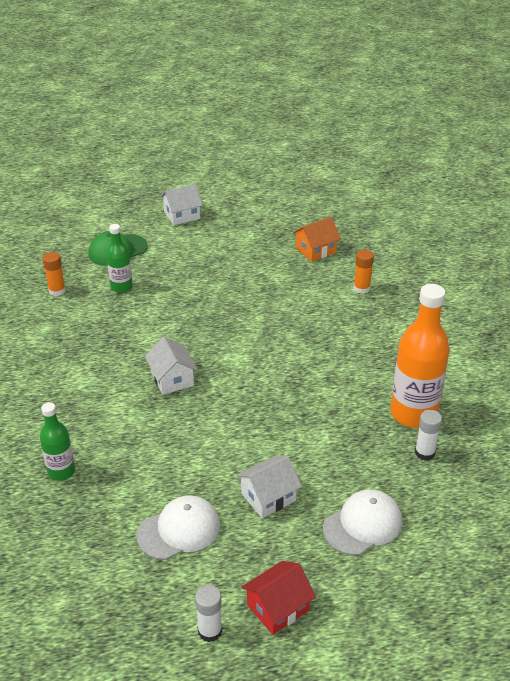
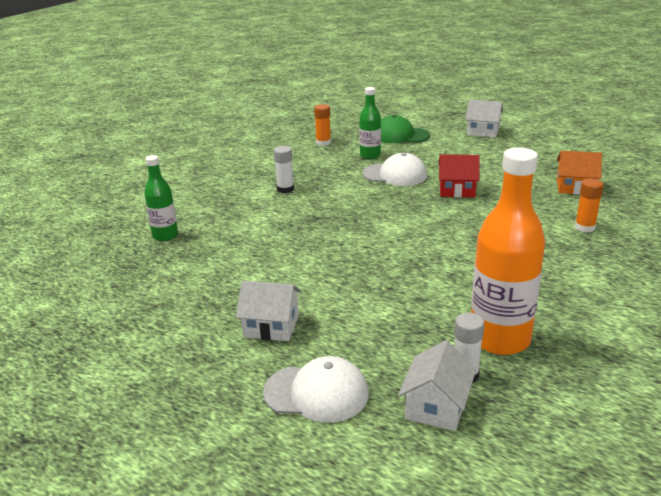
camera: 45 degrees right, 10 degrees down
(172, 379) = (321, 219): white house -> white house (436, 406)
(179, 530) = (176, 309): white cap -> white cap (395, 175)
(210, 631) = (88, 385): white glue stick -> white glue stick (285, 189)
(278, 607) = (155, 404): red house -> red house (457, 190)

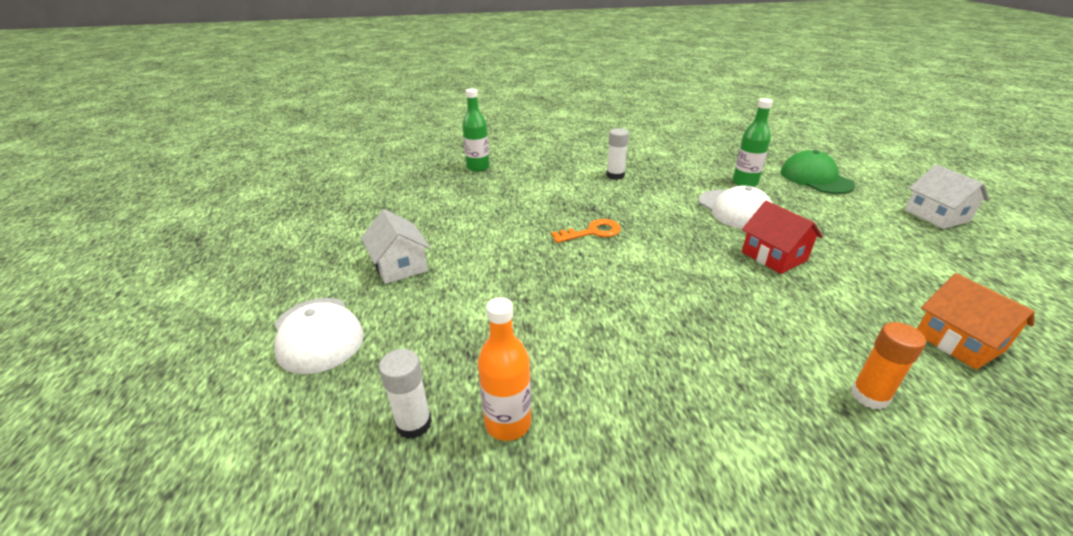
camera: 50 degrees right, 5 degrees up
(323, 143) = (722, 154): orange glue stick -> none
(347, 231) = (592, 232): none -> orange key
(436, 406) = (341, 426): white house -> none
(499, 339) = (508, 423): orange bottle -> orange bottle, size x0.55

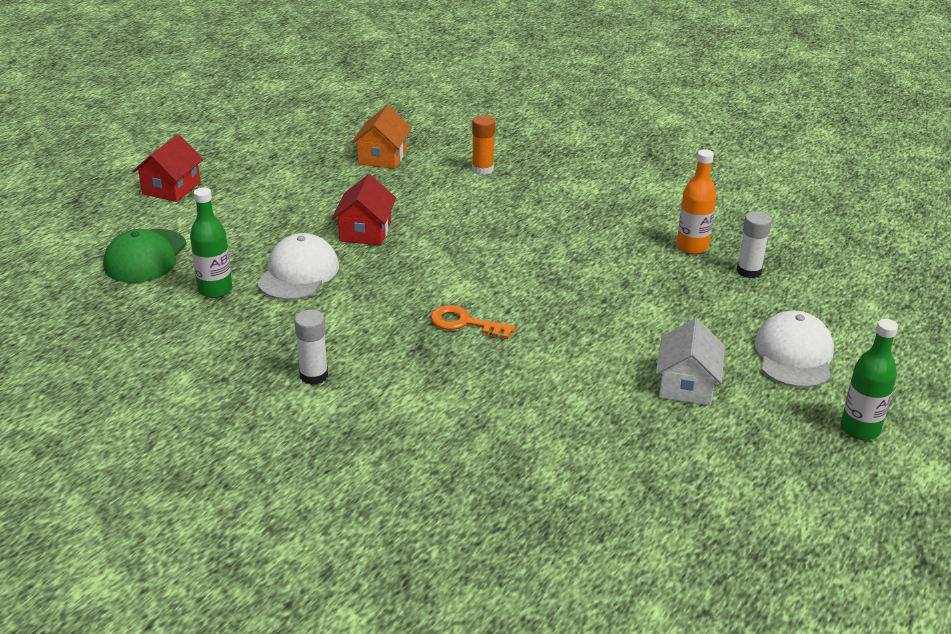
camera: 140 degrees left, 0 degrees up
(478, 167) = (451, 499): green bottle -> green bottle (859, 429)
(936, 215) = (171, 188): white house -> red house

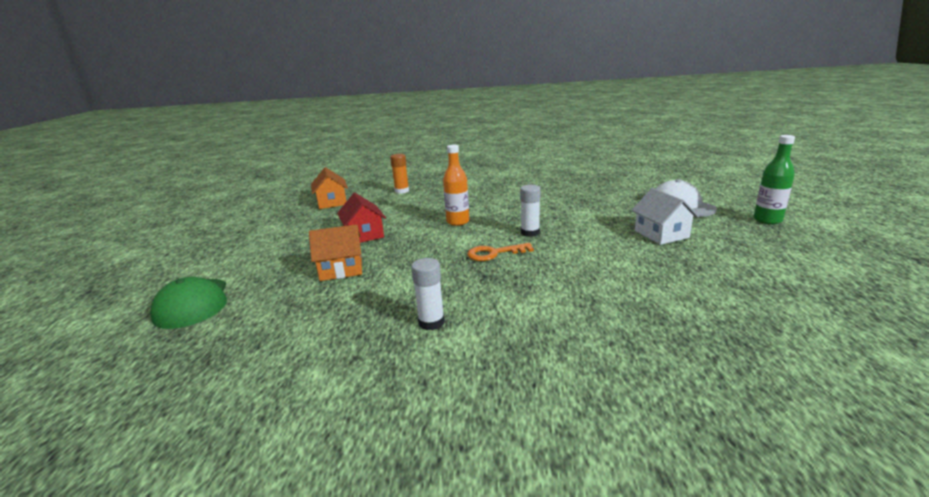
camera: 30 degrees left, 10 degrees down
(171, 188) = (181, 258): red house -> none
(215, 290) = (281, 301): green bottle -> none
(298, 273) = (341, 269): white cap -> orange house
(692, 247) = (559, 186): orange bottle -> orange bottle (458, 222)
(749, 271) = (600, 185): white glue stick -> white glue stick (530, 233)

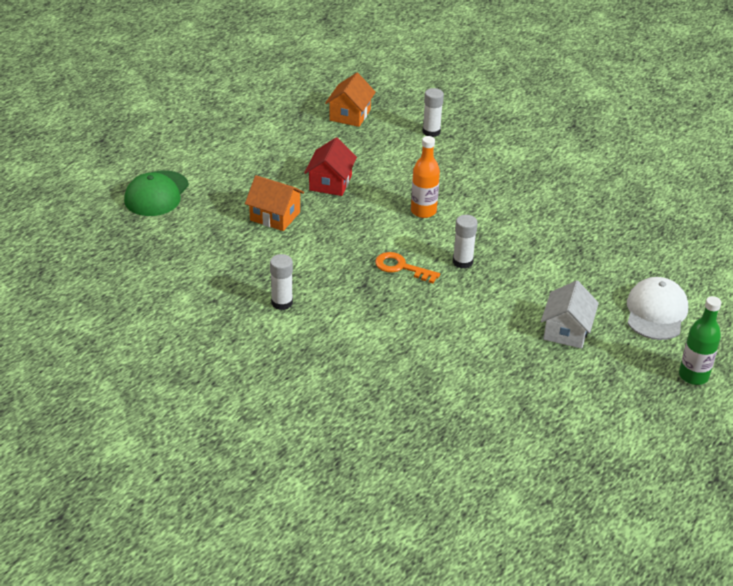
camera: 35 degrees right, 15 degrees up
(402, 191) = (431, 132): orange glue stick -> white glue stick

